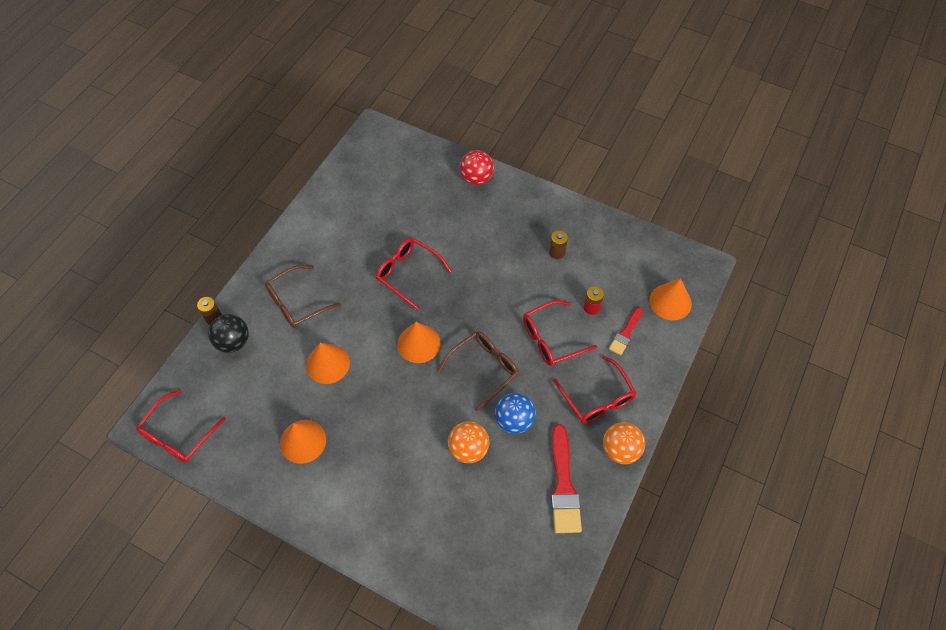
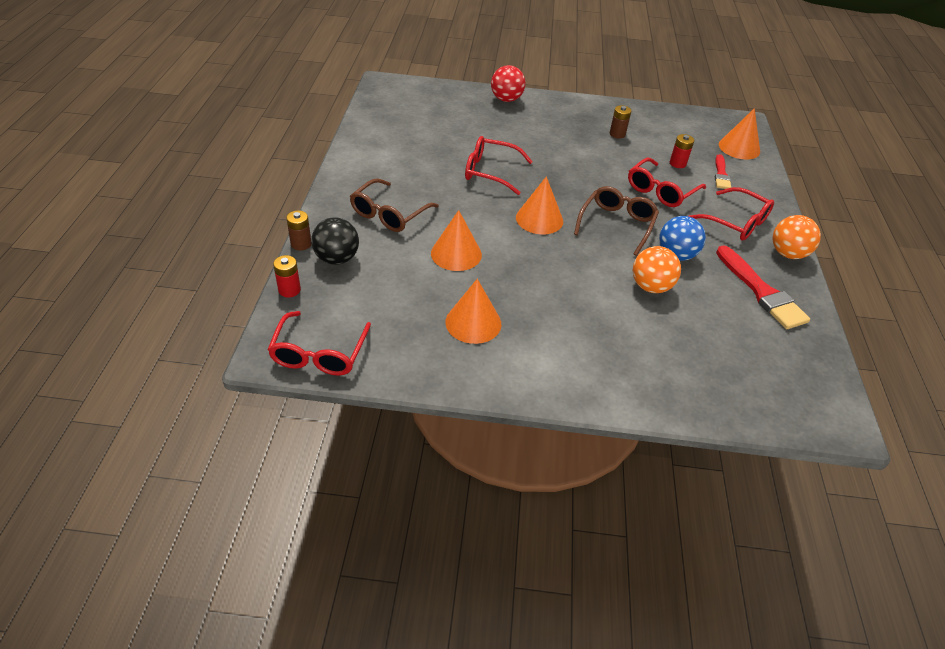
camera: 25 degrees left, 15 degrees down
(184, 365) = (289, 290): none -> red battery

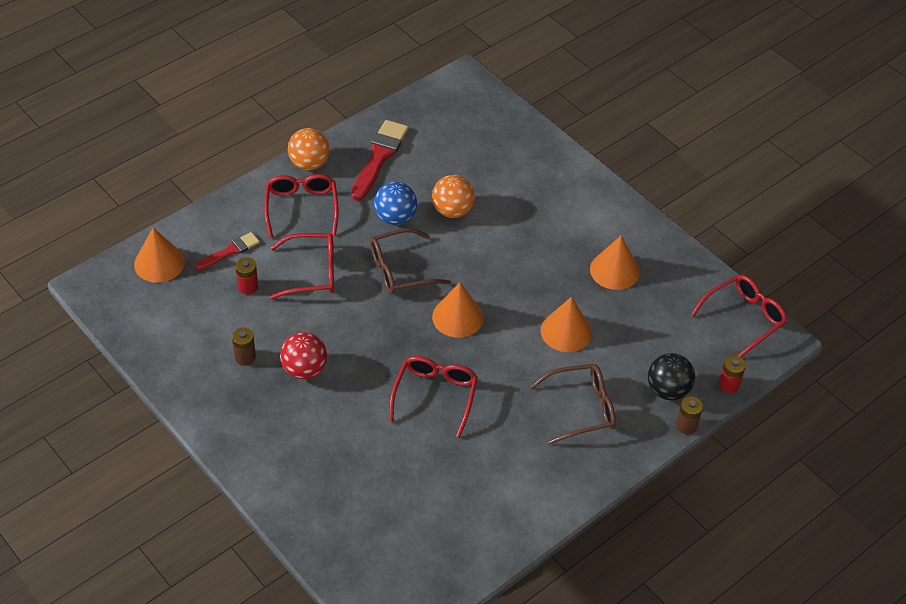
camera: 135 degrees left, 5 degrees up
(490, 172) = (435, 396): red glasses -> red glasses turned 135 degrees counterclockwise
(506, 99) = (285, 488): red ball -> red ball (304, 369)

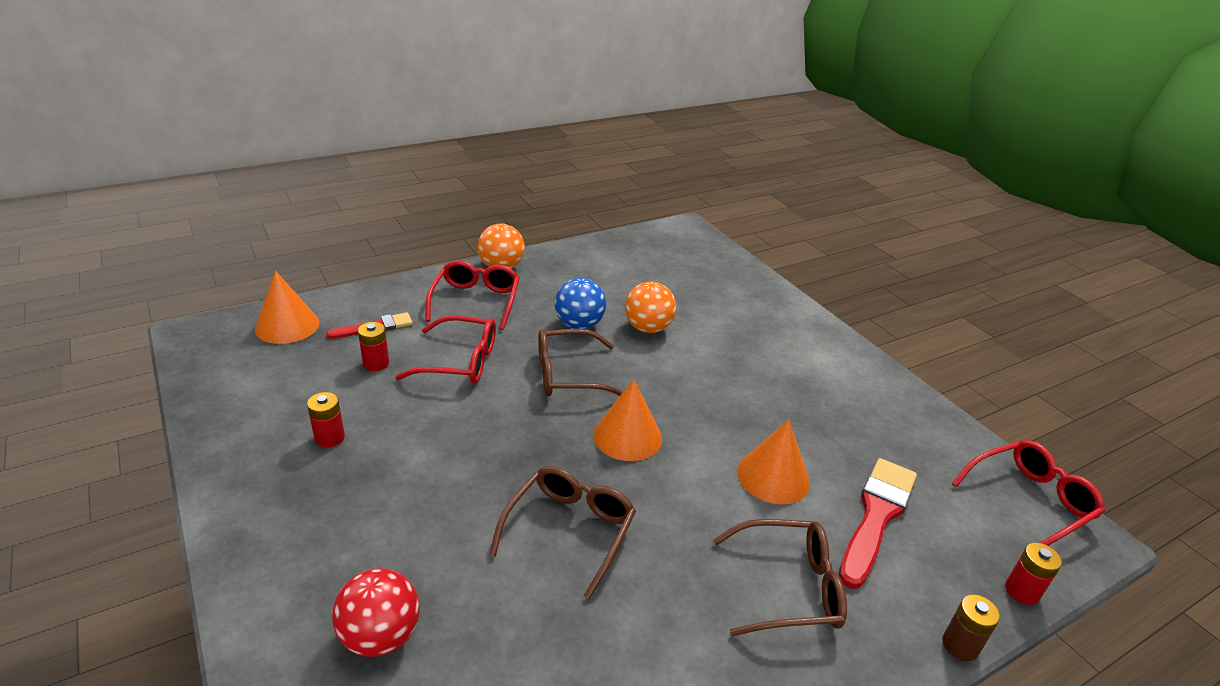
camera: 10 degrees right, 15 degrees down
(245, 357) = (330, 438): brown battery -> red battery
(304, 369) = (400, 465): red ball -> red ball (381, 636)
(379, 157) = (579, 272): red brush -> red brush (876, 516)
(435, 396) = (569, 530): red glasses -> brown glasses
(614, 270) = (843, 416): orange cone -> none
(668, 390) = (925, 583): black ball -> none

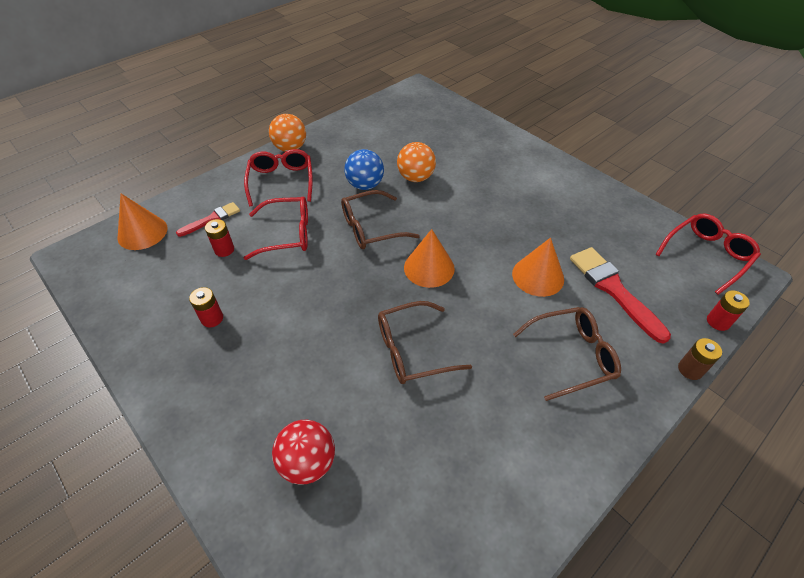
camera: 10 degrees left, 15 degrees up
(569, 530) = (412, 350): brown glasses -> brown glasses turned 120 degrees counterclockwise
(876, 516) = (613, 289): red brush -> red brush turned 45 degrees counterclockwise

